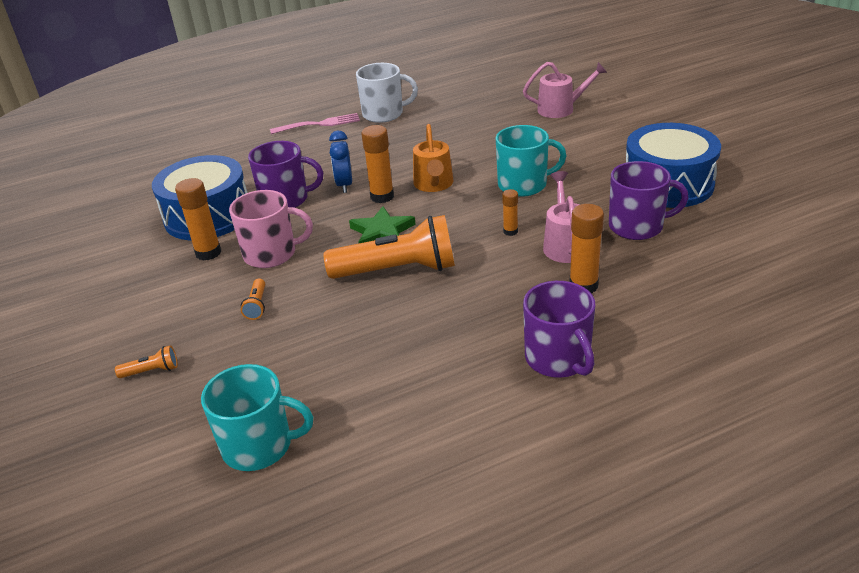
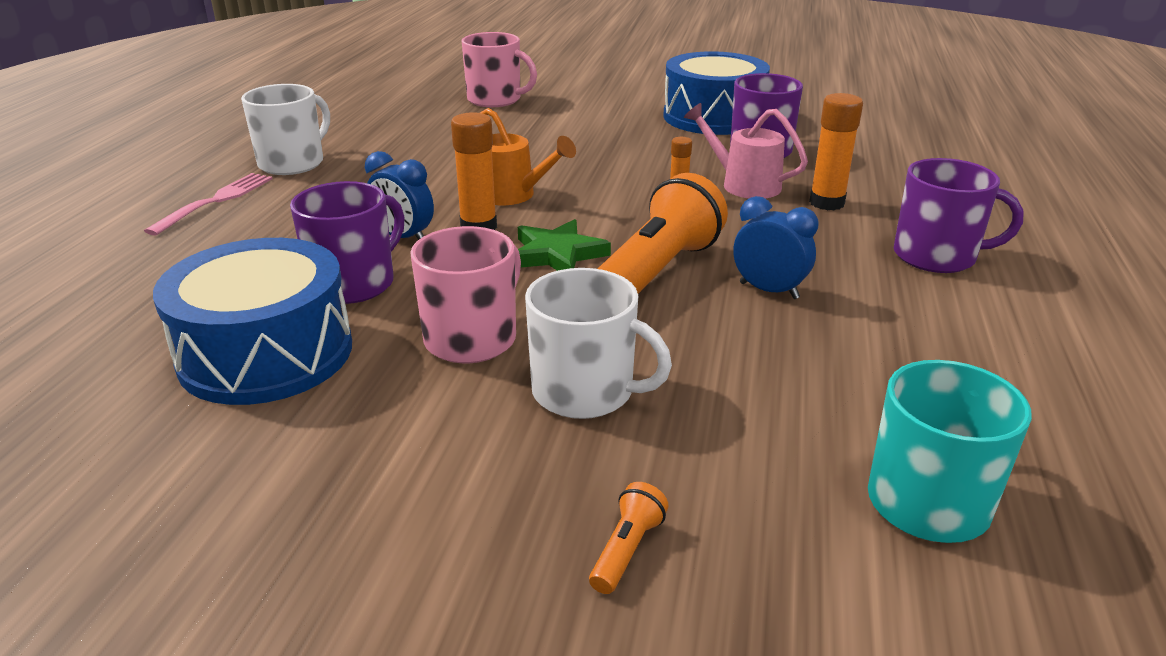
camera: 55 degrees left, 5 degrees down
(208, 253) = (373, 387): orange glue stick -> none
(257, 305) = (585, 392): orange flashlight -> white mug
(424, 314) = (769, 291): none -> blue clock
(523, 185) = (602, 161): turquoise mug -> none
(561, 109) = (495, 100): pink watering can -> pink mug

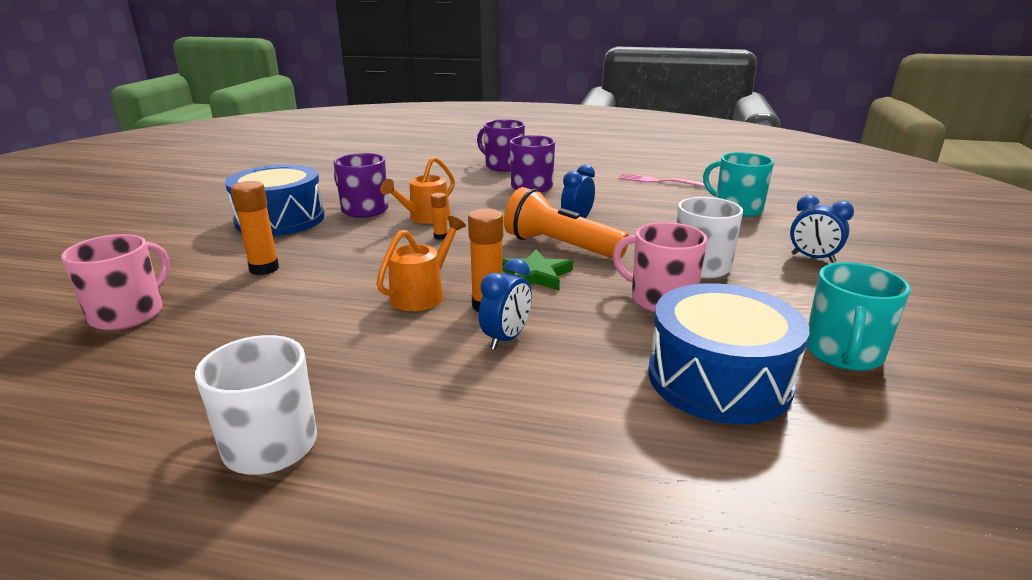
camera: 90 degrees left, 5 degrees down
(215, 202) = (389, 491): pink fork -> pink fork (660, 181)
(268, 472) = (843, 353): none -> turquoise mug
(354, 283) = (595, 353): purple mug -> purple mug (503, 166)
(627, 550) = (812, 258): orange flashlight -> blue clock
(743, 184) = (425, 218): pink watering can -> orange watering can
(826, 203) = (461, 201): orange glue stick -> orange glue stick (264, 269)

